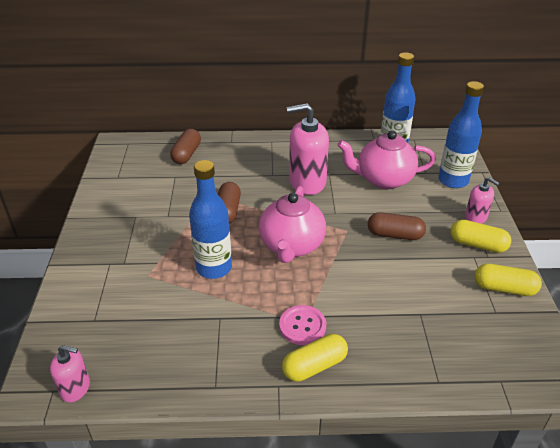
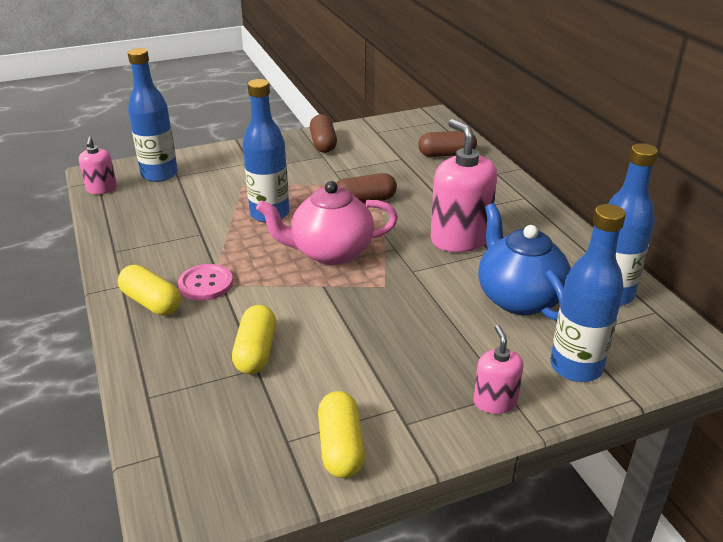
camera: 70 degrees right, 5 degrees down
(81, 334) = (159, 174): none -> blue bottle
(383, 179) = (518, 298): pink teapot -> blue teapot
(395, 235) = (399, 326): brown capsule -> brown capsule (323, 144)
(475, 217) = (495, 402): pink soap dispenser -> pink soap dispenser turned 150 degrees clockwise
(477, 245) = (427, 409): yellow capsule -> yellow capsule (256, 352)

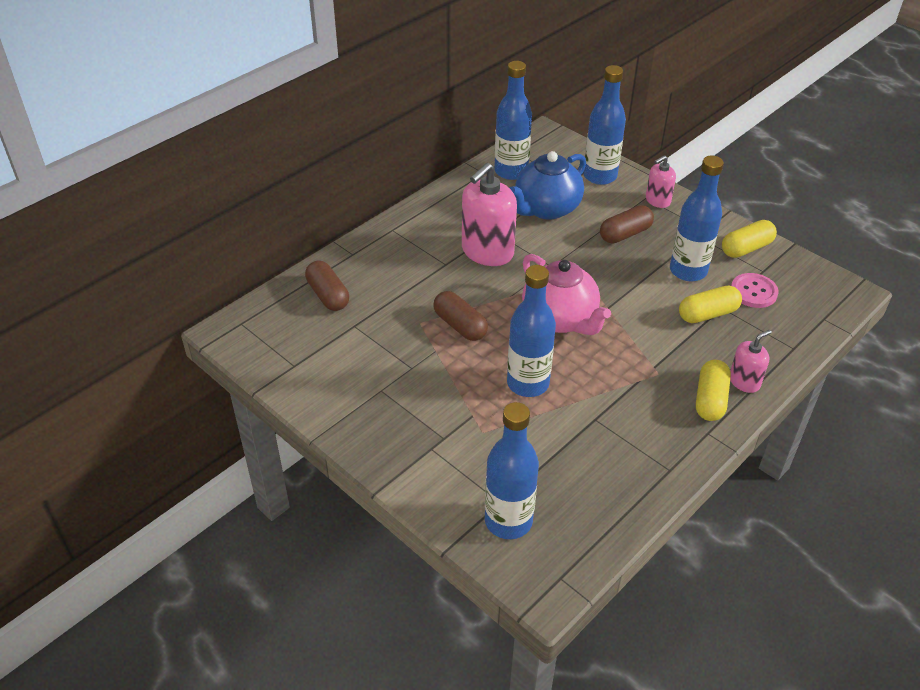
camera: 115 degrees left, 10 degrees up
(101, 189) = (574, 560): pink soap dispenser -> pink soap dispenser (744, 381)
(206, 284) = (661, 377): pink button -> pink button (753, 292)
(323, 144) = (349, 401): brown capsule -> brown capsule (625, 234)
(336, 368) = (688, 271): none -> blue bottle

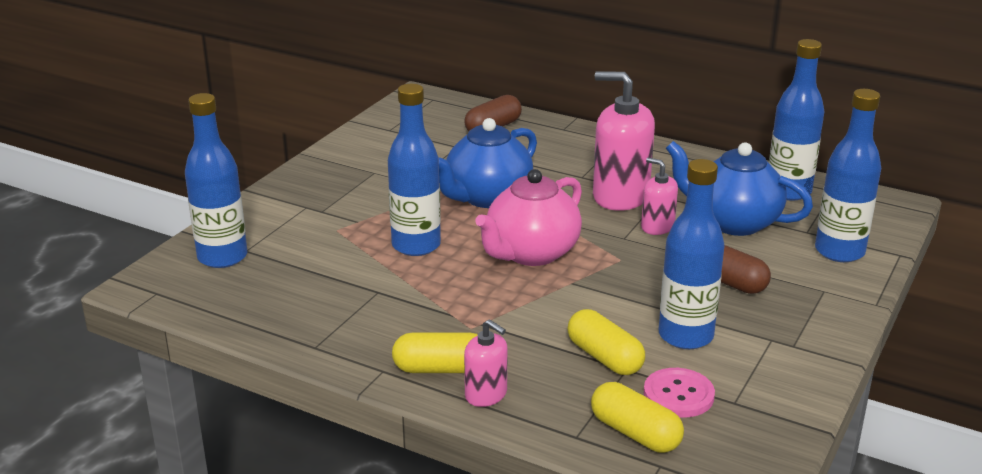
camera: 75 degrees right, 15 degrees down
(460, 325) = (487, 197): brown capsule -> blue teapot
(657, 200) = (825, 300): pink soap dispenser -> pink soap dispenser (657, 227)
(746, 248) = (776, 384): yellow capsule -> yellow capsule (635, 433)

